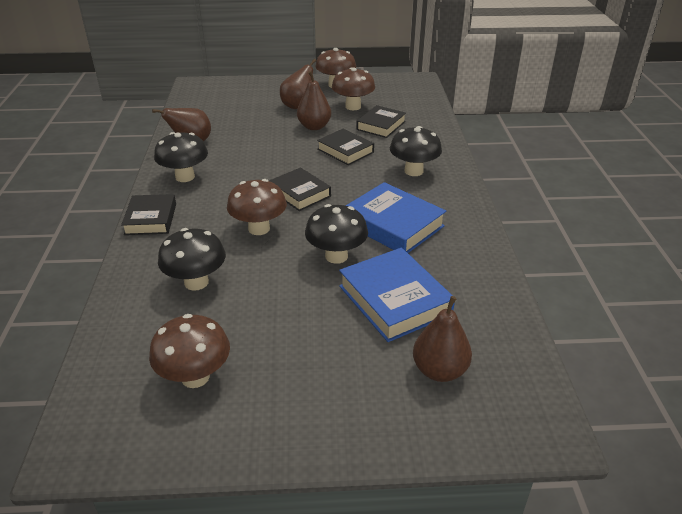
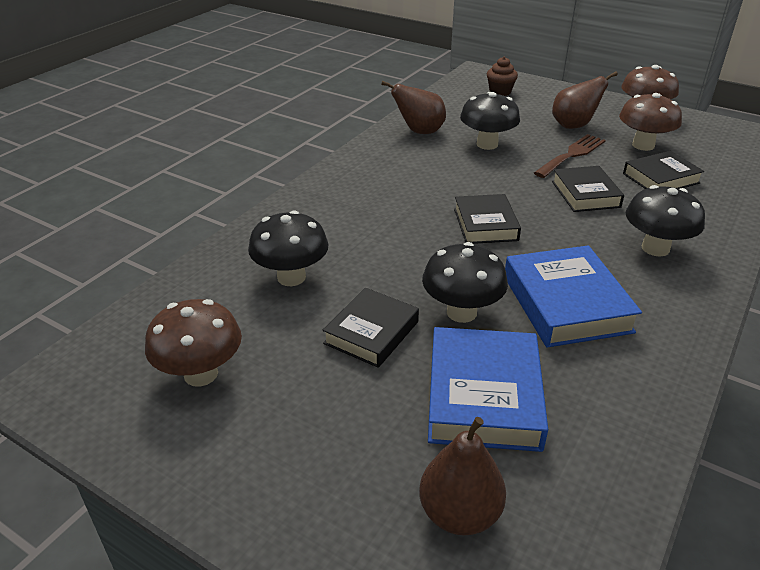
camera: 35 degrees right, 0 degrees up
(151, 219) = (309, 196): black book -> black book (371, 332)
(185, 177) = (380, 165): black mushroom -> black mushroom (487, 144)
(225, 95) = (500, 92): none -> brown cupcake
(259, 228) = (404, 246): brown mushroom -> none
(314, 127) = (572, 155): brown pear -> brown fork

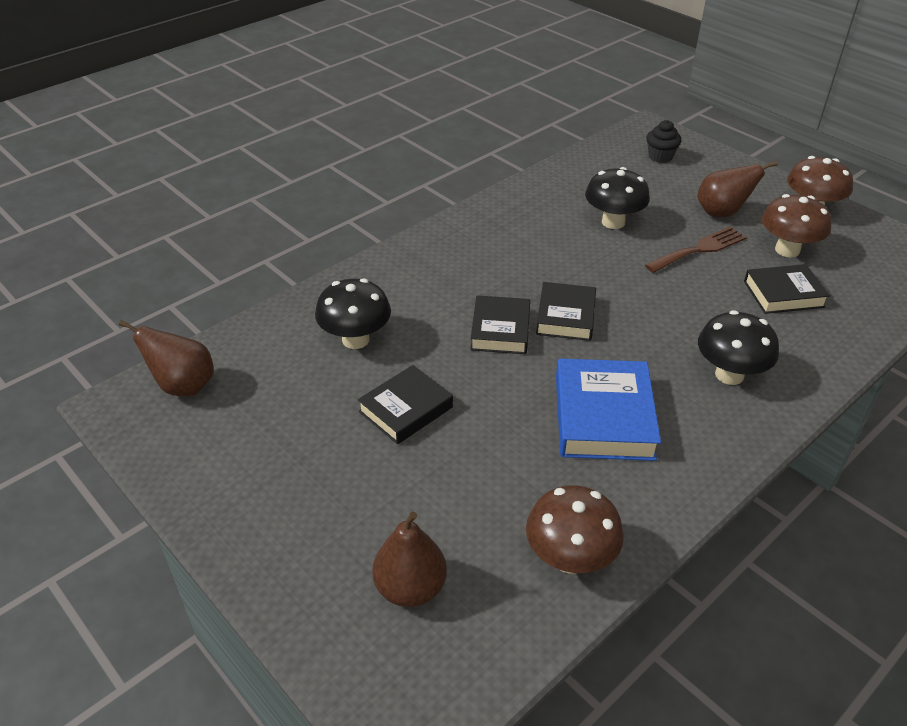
camera: 15 degrees right, 5 degrees up
(201, 374) = (244, 418): brown mushroom -> brown mushroom (570, 558)
(419, 131) = (548, 195): brown pear -> brown pear (183, 386)
(461, 312) = (497, 406): black mushroom -> none
(483, 396) = (479, 491): blue book -> none
(500, 92) = (660, 157): brown cupcake -> black cupcake
(585, 194) = (688, 299): black book -> black book (500, 330)

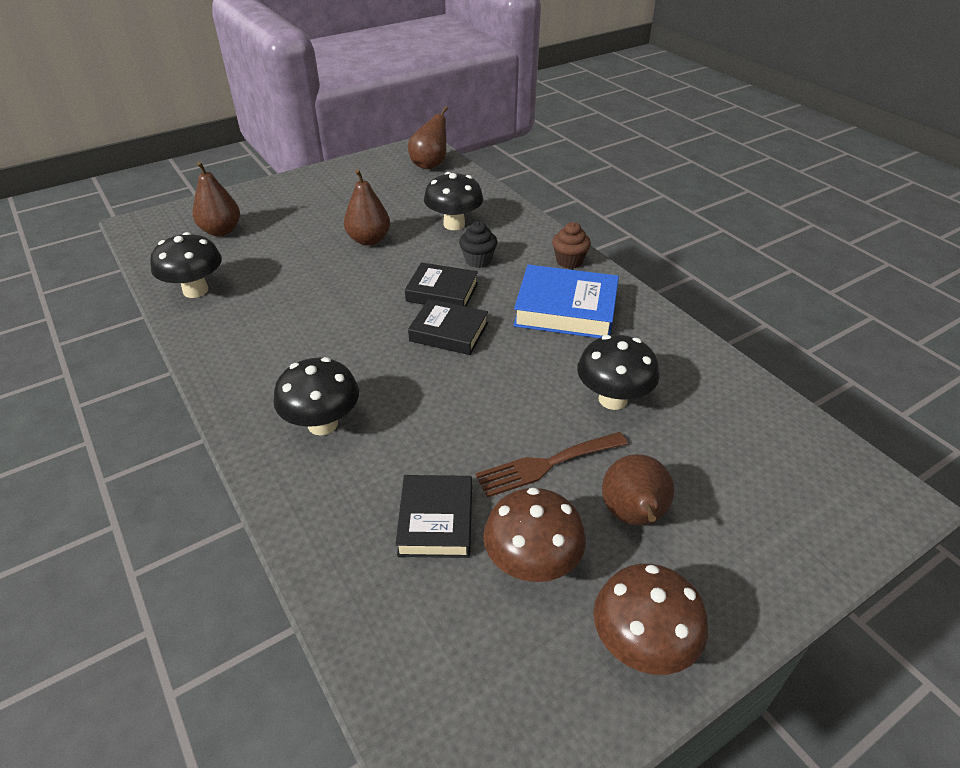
camera: 100 degrees right, 0 degrees up
(405, 409) = (369, 240): black book -> brown pear
(419, 251) = (569, 261): none -> brown cupcake
(570, 558) = (195, 290): brown mushroom -> black mushroom
(604, 417) = (312, 330): blue book -> blue book (566, 309)
(660, 157) = (793, 489): black cupcake -> black cupcake (478, 260)
(699, 249) = (546, 465): brown fork -> brown fork turned 90 degrees clockwise

